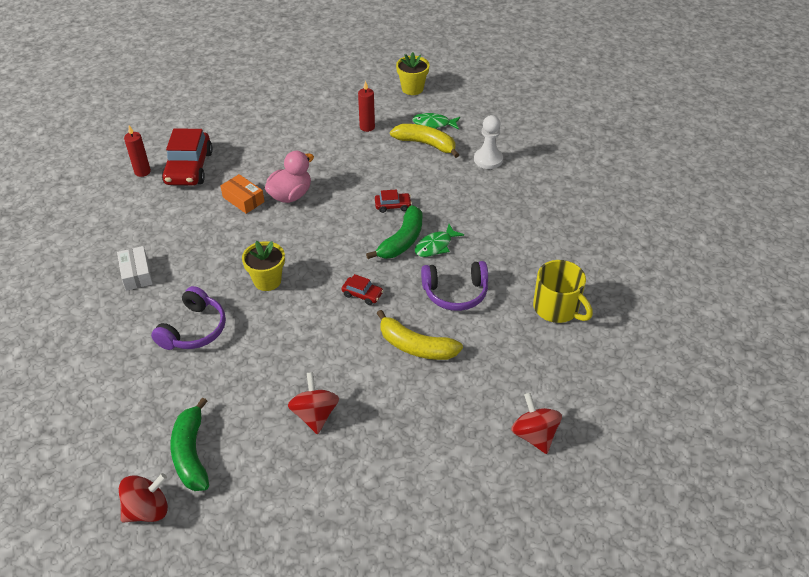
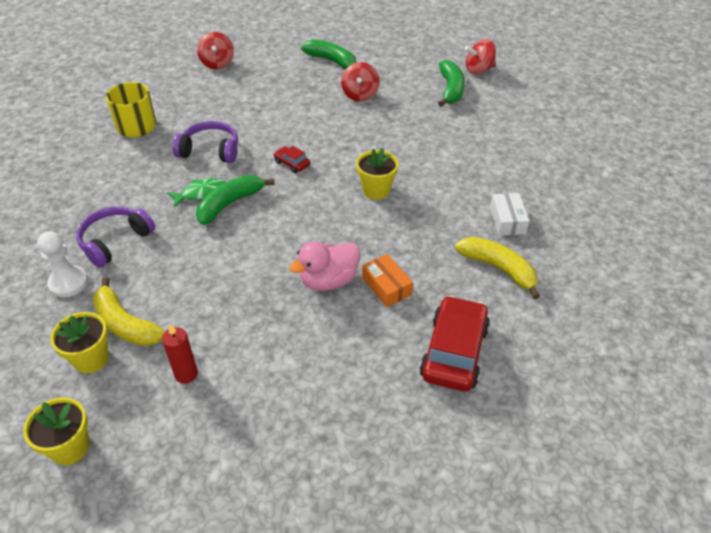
camera: 165 degrees left, 0 degrees up
(142, 172) = (519, 359): red candle -> none
(194, 329) = (448, 162): purple headphones -> purple headphones (115, 241)
(373, 478) = (332, 61): none -> green banana
(393, 206) = (218, 244): red car -> none
(416, 346) = (267, 120): yellow banana -> yellow banana (498, 268)
(433, 124) = (91, 359): green fish -> yellow flower pot

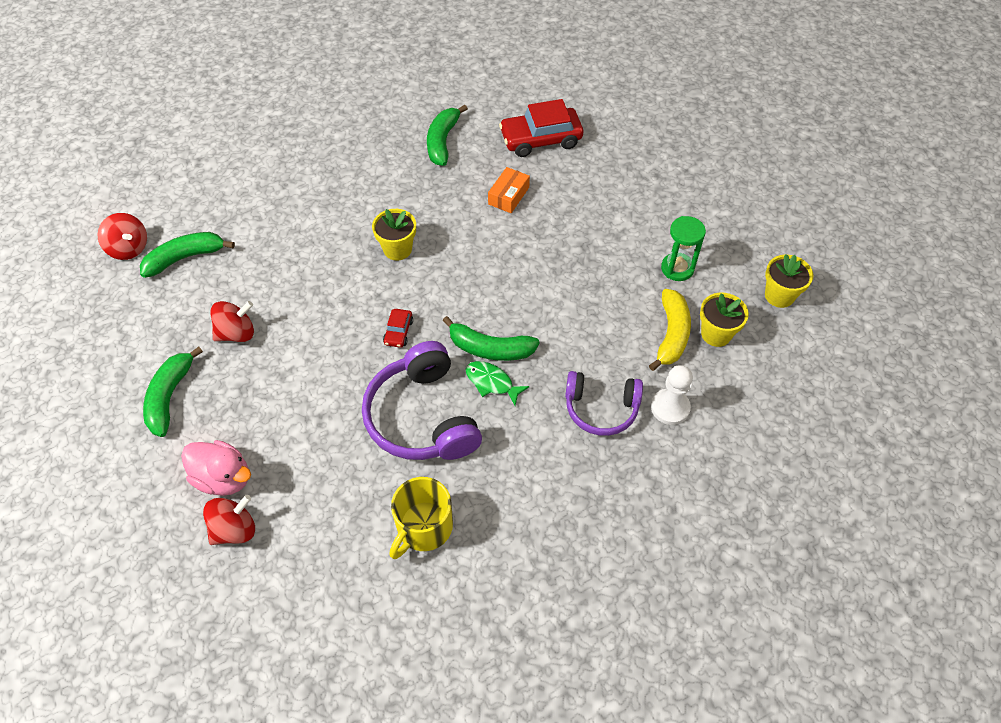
camera: 120 degrees left, 10 degrees up
(186, 374) = (677, 268): red candle -> green hourglass
(210, 150) = (422, 417): purple headphones -> purple headphones, size x1.56
(328, 280) = (529, 232): pink duck -> pink duck (224, 478)
(498, 268) = (442, 141): yellow banana -> green banana
(507, 220) = (381, 153): white box -> none

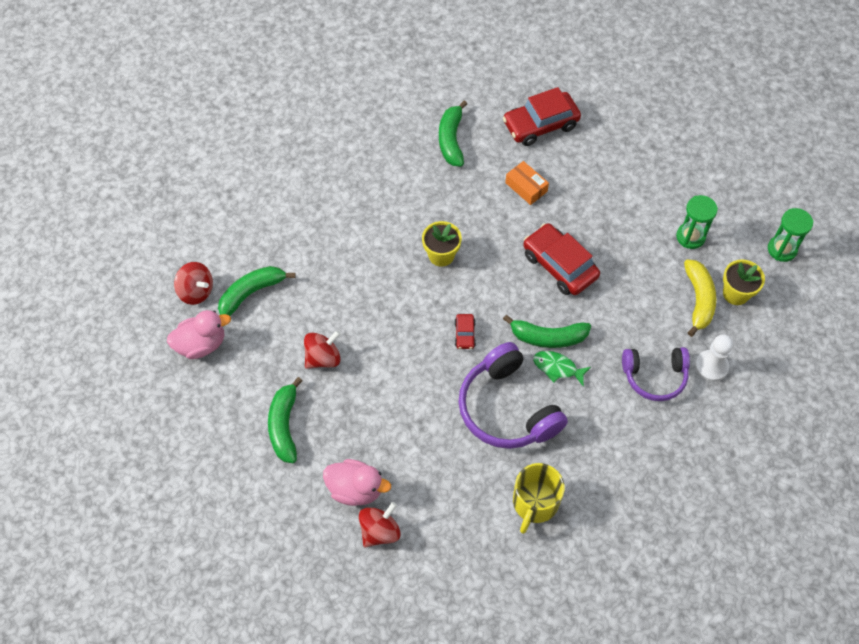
camera: 10 degrees left, 5 degrees up
(114, 300) = (201, 344): none -> pink duck
(508, 196) = (526, 187): orange box -> orange box turned 60 degrees counterclockwise
(523, 277) = (559, 265): none -> red car
(779, 295) = (782, 249): yellow flower pot -> green hourglass

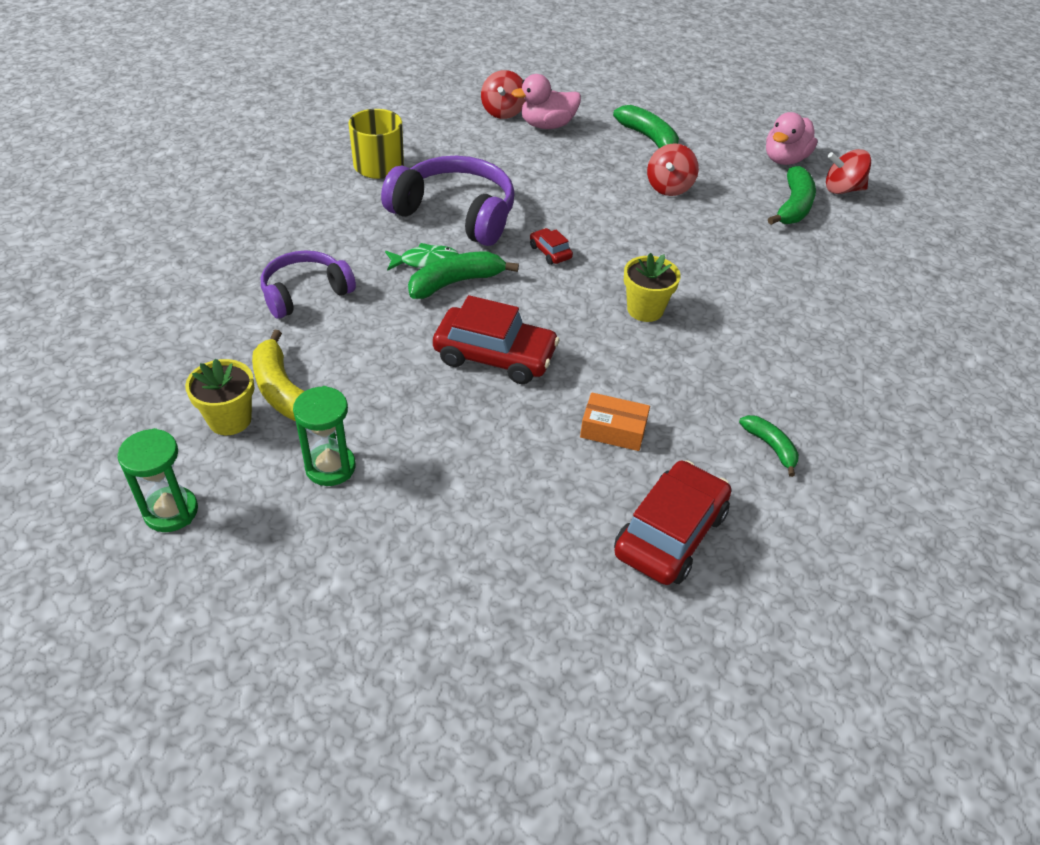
camera: 145 degrees right, 15 degrees down
(451, 140) = (770, 447): green banana -> green banana, size x0.61
(711, 366) = (236, 327): white pawn -> none

